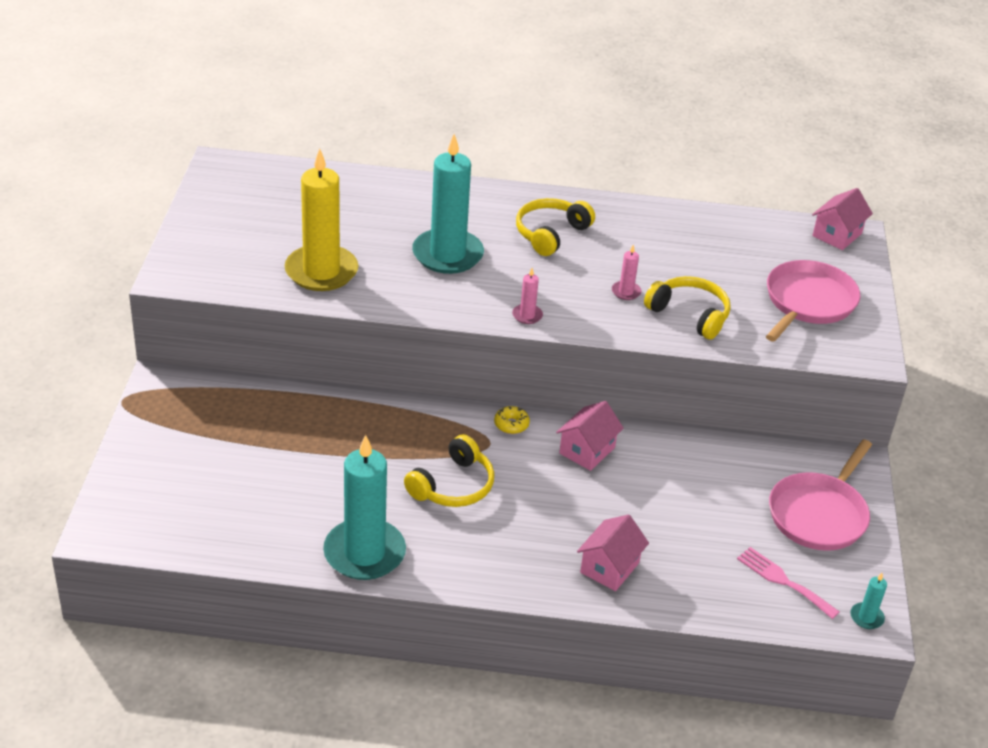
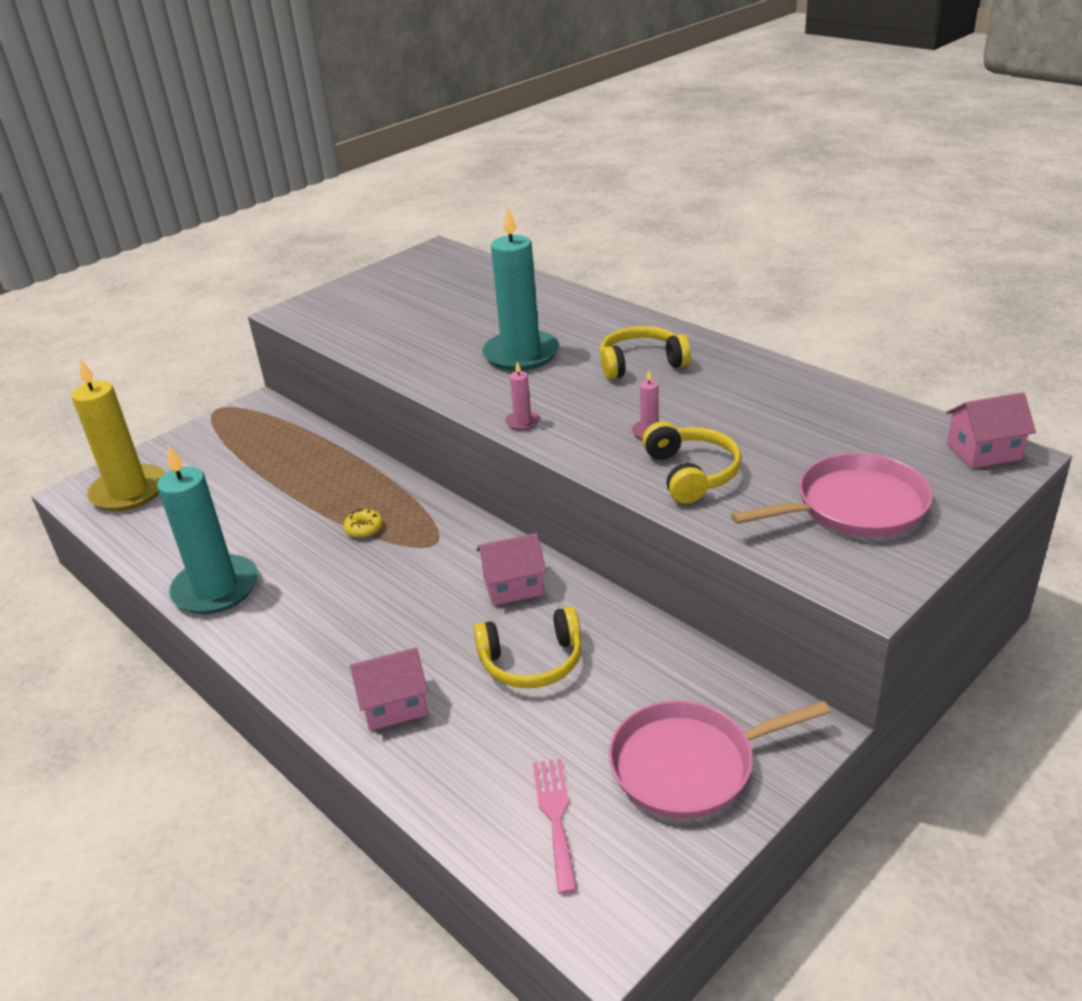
camera: 45 degrees right, 5 degrees down
(321, 271) = (400, 338): yellow candle -> yellow candle (129, 491)
(453, 486) = (356, 566): yellow headphones -> yellow headphones (532, 662)
(511, 424) = (473, 535): yellow donut -> yellow donut (364, 529)
(866, 617) = (606, 918): turquoise candle -> none

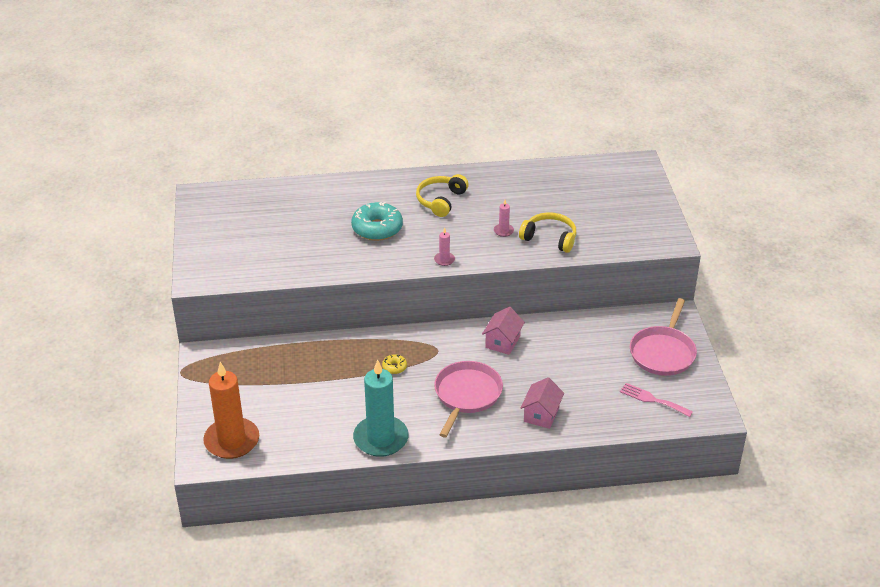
camera: 55 degrees left, 5 degrees up
(129, 491) = (232, 441): yellow candle -> orange candle
(521, 354) = (377, 228): turquoise candle -> turquoise donut
(532, 662) = (560, 362): yellow headphones -> none
(855, 506) = (623, 215): pink pan -> pink pan (467, 395)
(984, 451) = (628, 165): pink house -> none

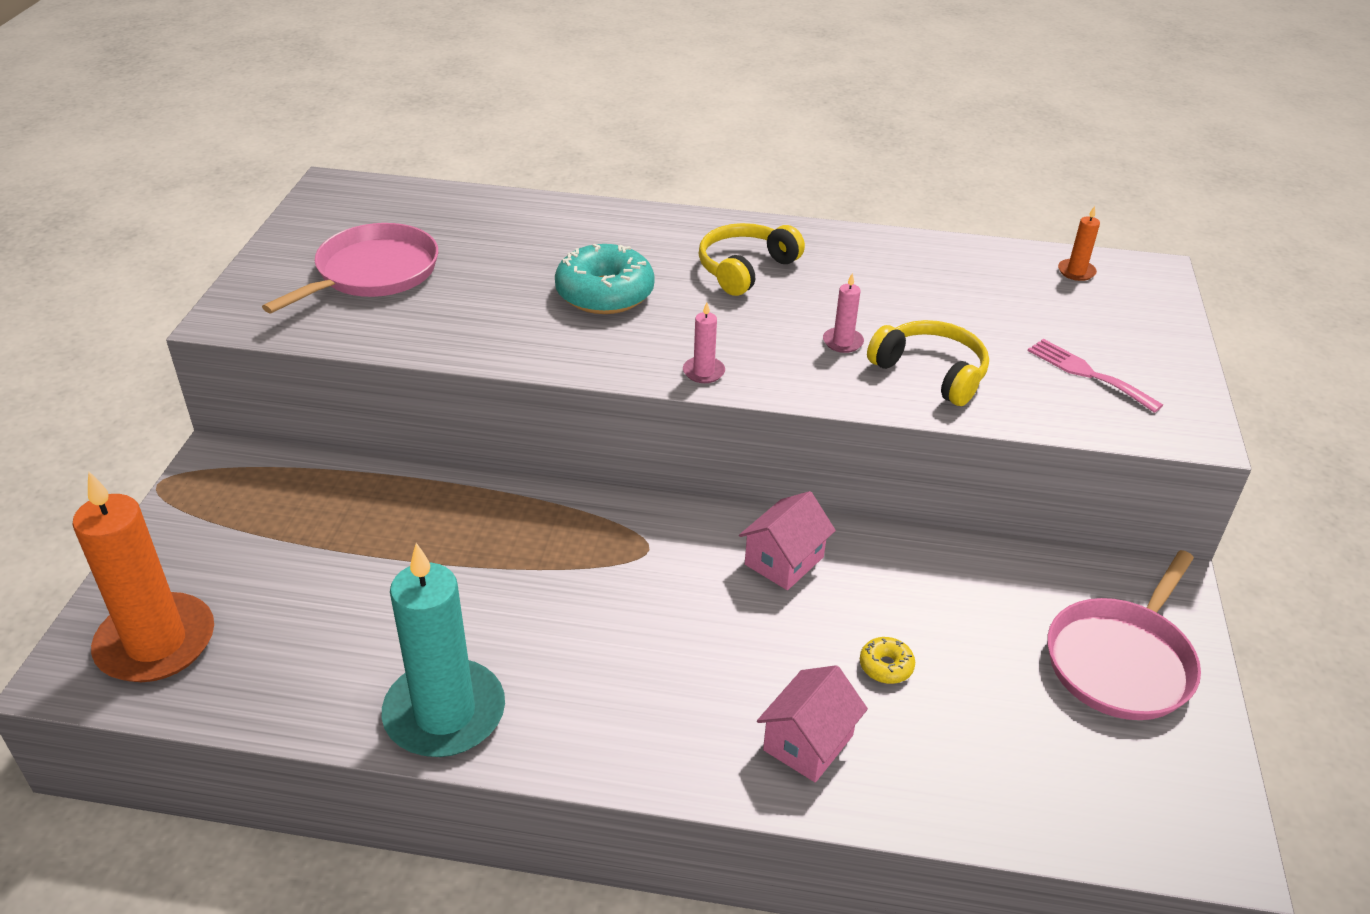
camera: 15 degrees right, 0 degrees up
(394, 367) = (548, 564): yellow donut -> yellow donut (886, 666)
(467, 395) = (666, 657): pink pan -> pink pan (373, 273)
(603, 170) = (1076, 272): none -> orange candle
(652, 399) = (1073, 769): pink fork -> pink fork (1087, 373)

